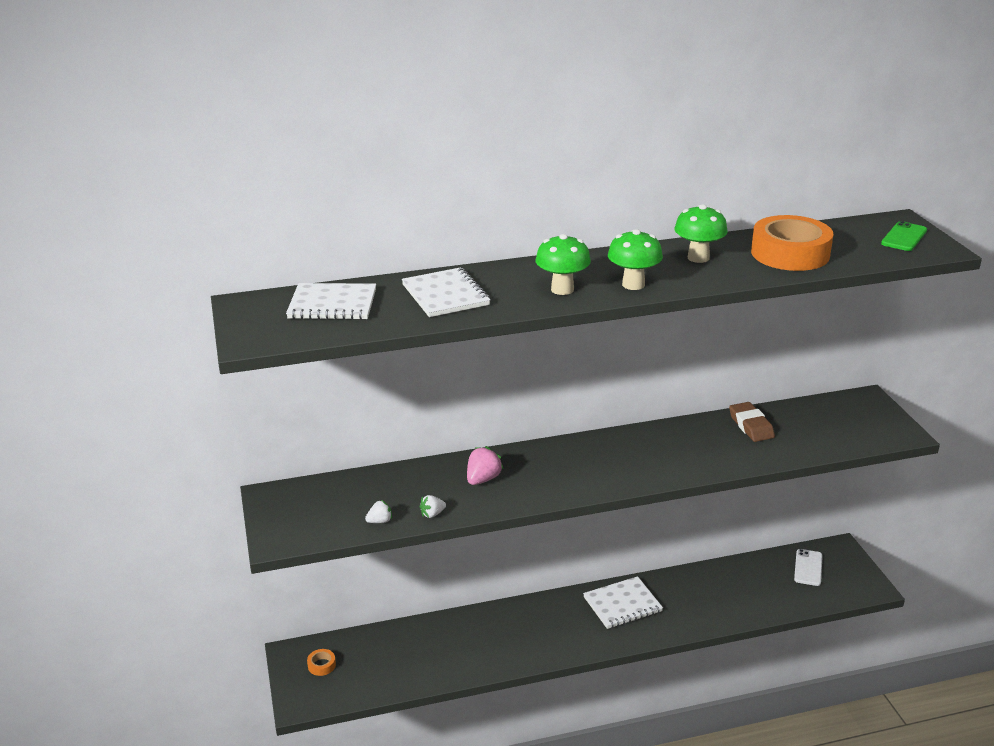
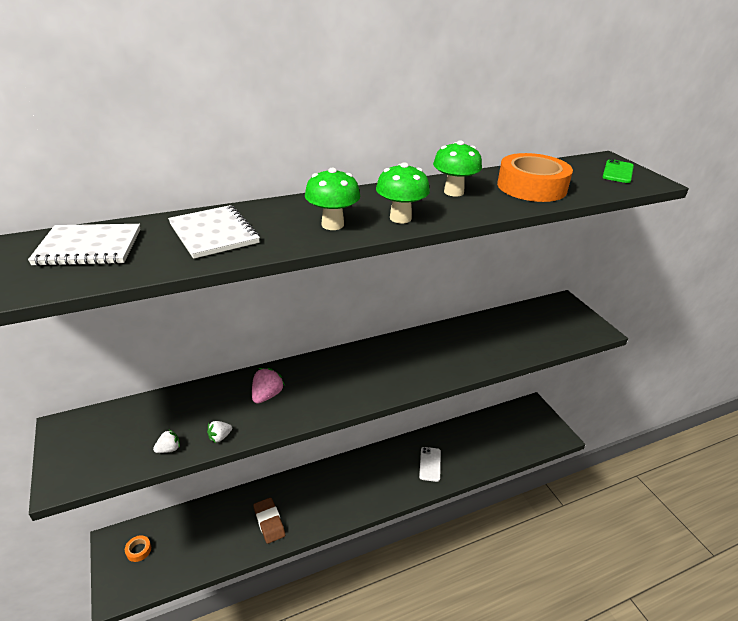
camera: 10 degrees left, 5 degrees up
(622, 604) = (384, 466): white notebook -> none
(751, 426) = (483, 330): brown eraser -> brown eraser (269, 522)
(808, 568) = (514, 423): white phone -> white phone (430, 464)

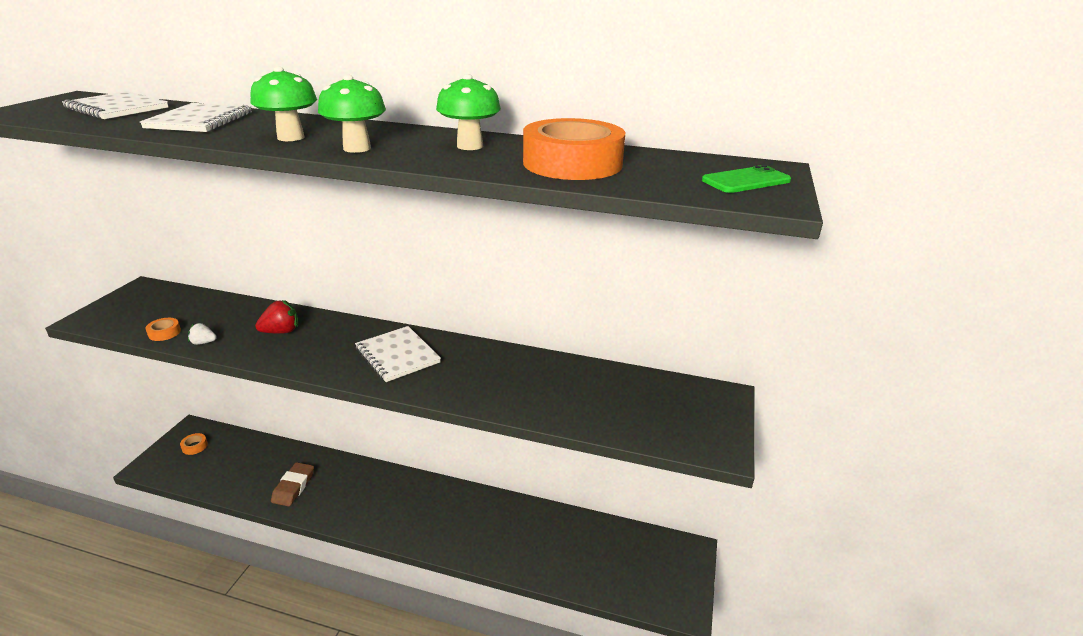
camera: 40 degrees right, 5 degrees down
(169, 449) = (164, 333): white strawberry -> orange tape
(267, 395) = (281, 331): pink strawberry -> red strawberry
(376, 368) = (397, 355): none -> white notebook
(430, 464) = (487, 533): white phone -> none

